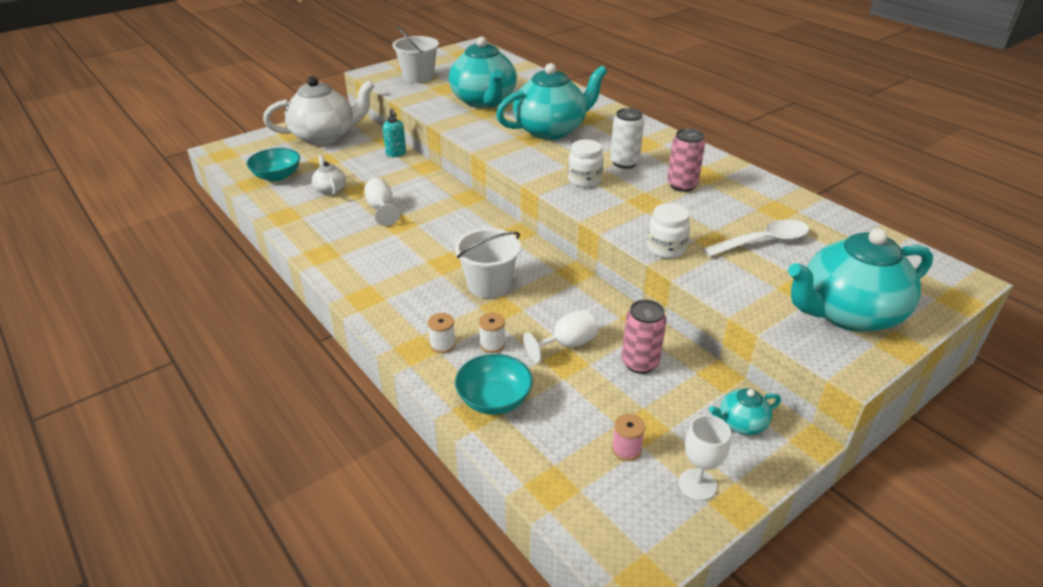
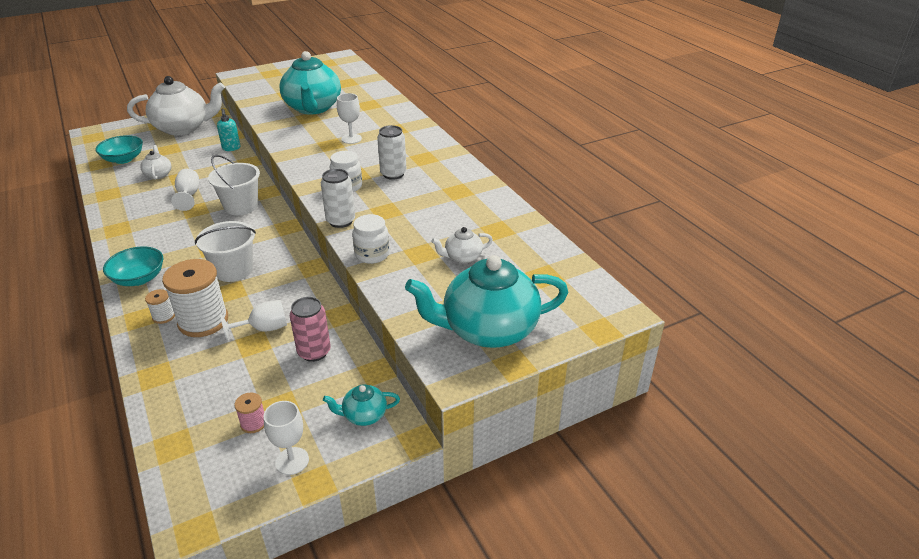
camera: 10 degrees right, 0 degrees up
(418, 77) = (273, 82): white bucket -> white bucket (241, 206)
(492, 344) = (203, 321): white spool -> white spool, size x2.23
(494, 399) = (175, 367): turquoise bowl -> turquoise bowl (139, 278)
(551, 130) = (351, 139): turquoise teapot -> white goblet
(605, 217) = (340, 221): none -> white can
(682, 185) = (428, 199): pink can -> none
(763, 242) = (462, 257): white spoon -> white teapot

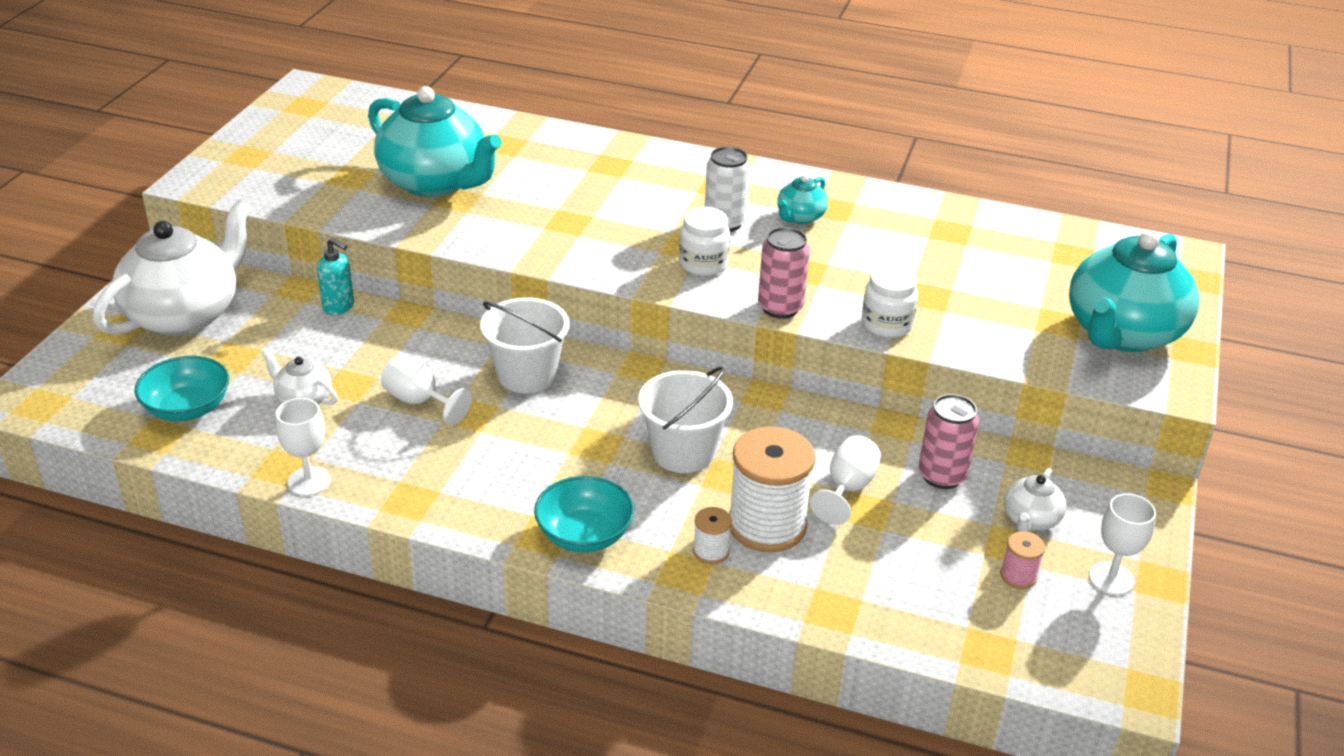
camera: 45 degrees left, 0 degrees up
(340, 221) = (780, 308): white can -> pink can
(351, 139) = (581, 202): white goblet -> white goblet (309, 481)
(364, 415) = (1093, 498): turquoise teapot -> turquoise teapot (800, 217)
(462, 257) = (973, 278): white teapot -> white teapot (1030, 520)

